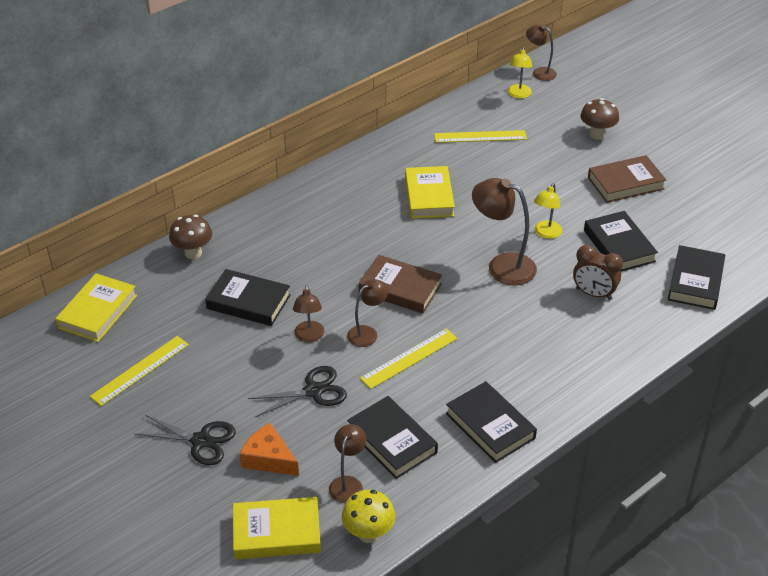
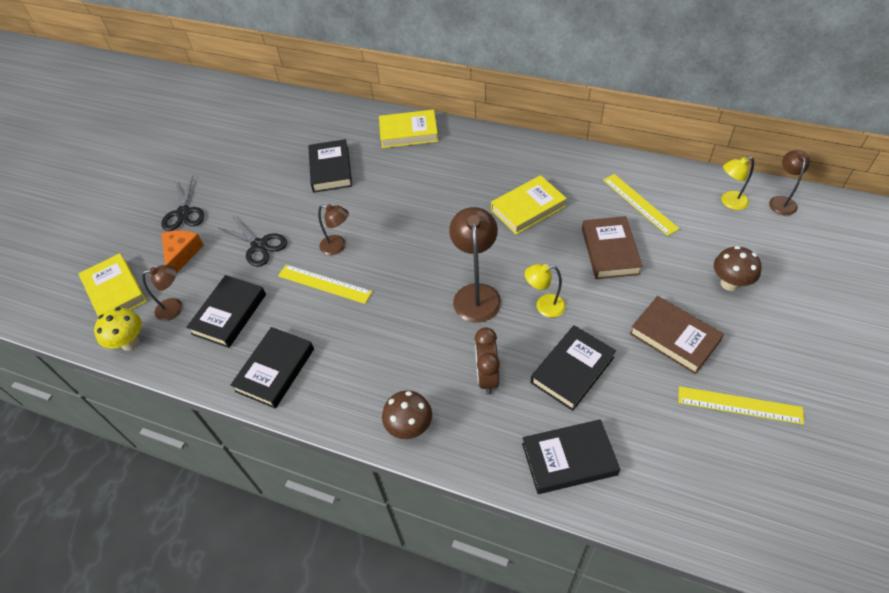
camera: 65 degrees right, 10 degrees up
(97, 311) = (277, 109): yellow book -> yellow book (408, 132)
(140, 370) = (234, 153): yellow ruler -> yellow ruler (739, 405)
(193, 253) = (362, 120): brown mushroom -> brown mushroom (410, 428)
(309, 337) = (314, 217): brown lamp -> none
(400, 288) = (401, 242): brown book -> brown book (610, 251)

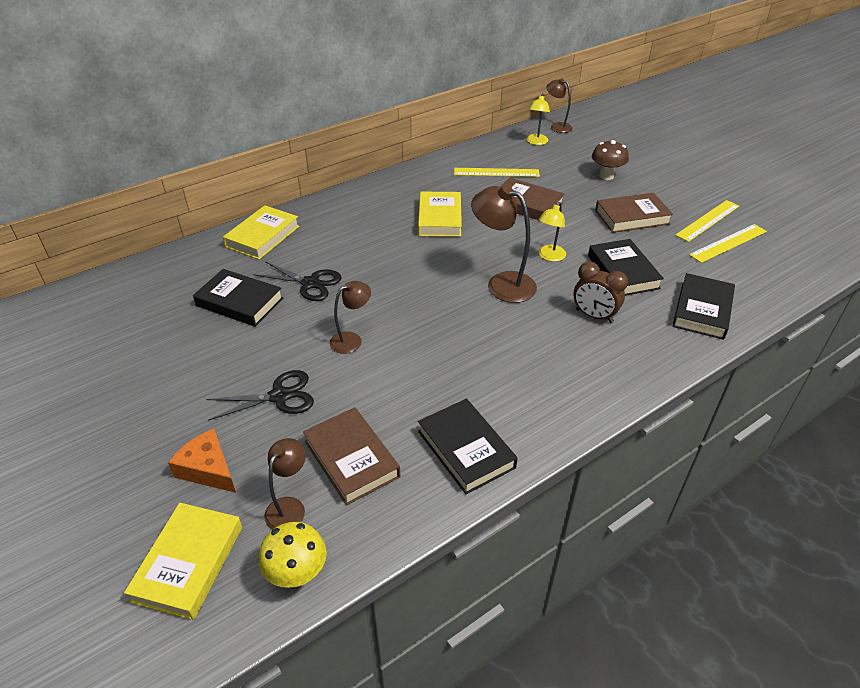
camera: 60 degrees left, 10 degrees down
(115, 291) = (189, 563): yellow book -> yellow book turned 75 degrees counterclockwise
(183, 213) = (141, 443): black scissors -> black scissors (310, 283)
(229, 314) = (351, 459): black book -> brown book
(324, 284) = (390, 368): yellow ruler -> yellow ruler (728, 243)
(410, 428) = (611, 382): brown mushroom -> none

